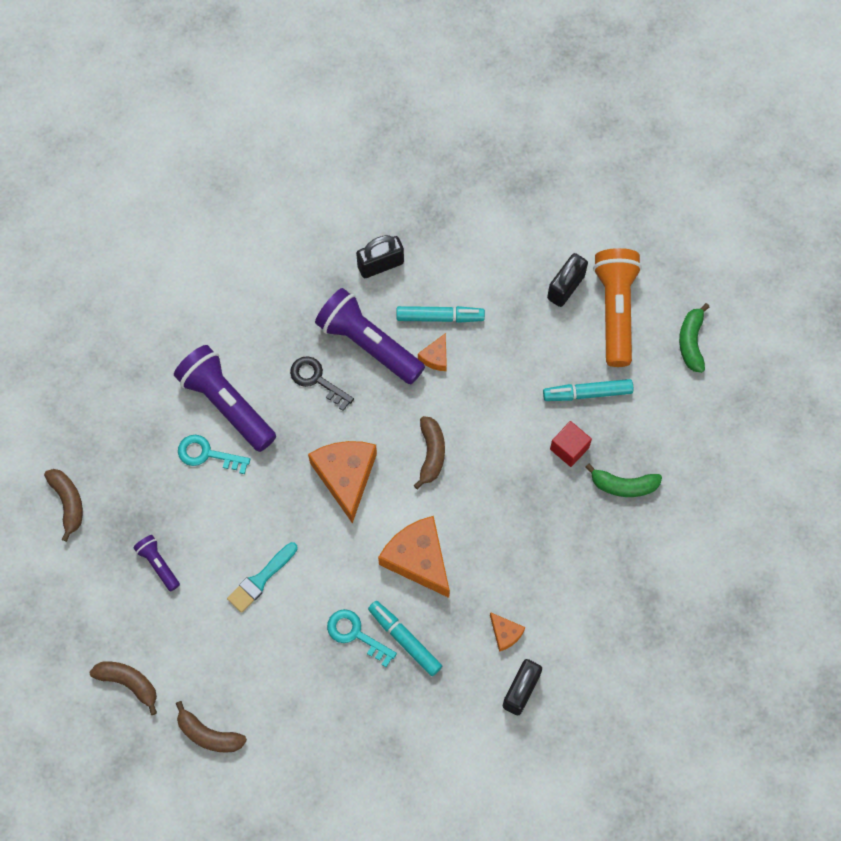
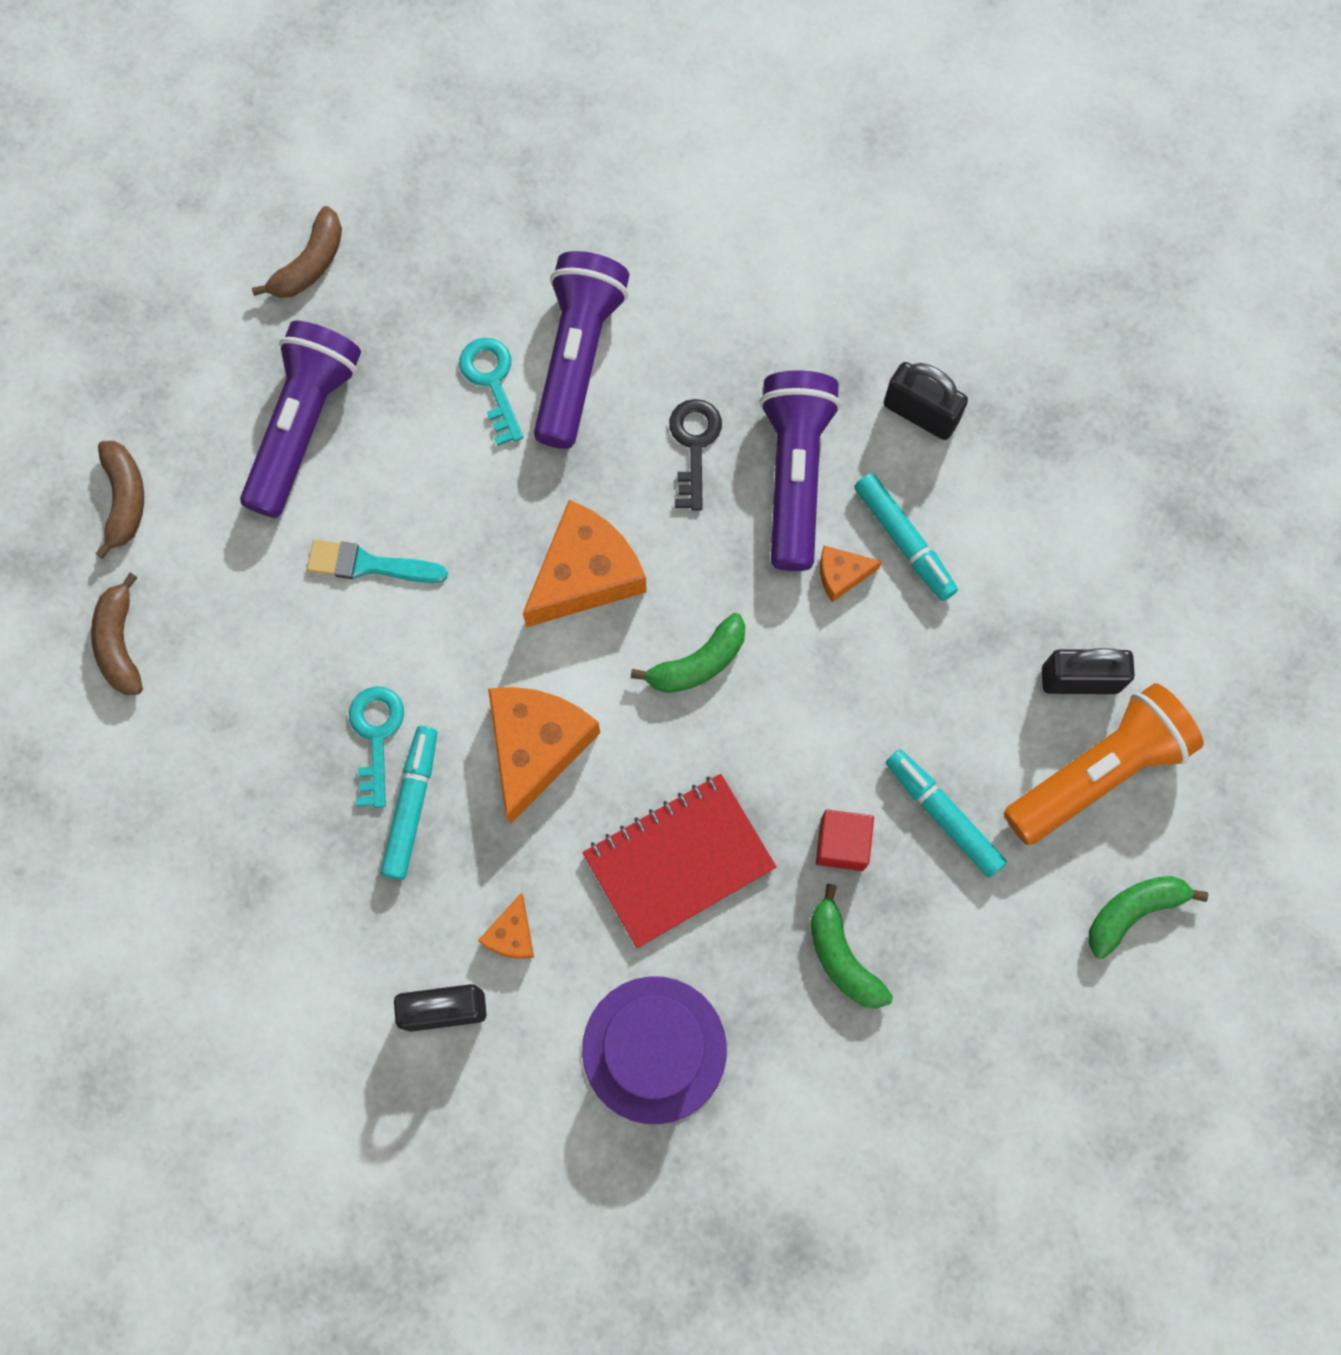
camera: 55 degrees right, 5 degrees up
(158, 564) = (303, 426): purple flashlight -> purple flashlight, size x2.07
(431, 454) = (698, 663): brown banana -> green banana
(524, 529) = (679, 861): none -> red notebook
(608, 602) = (654, 1049): none -> purple hat

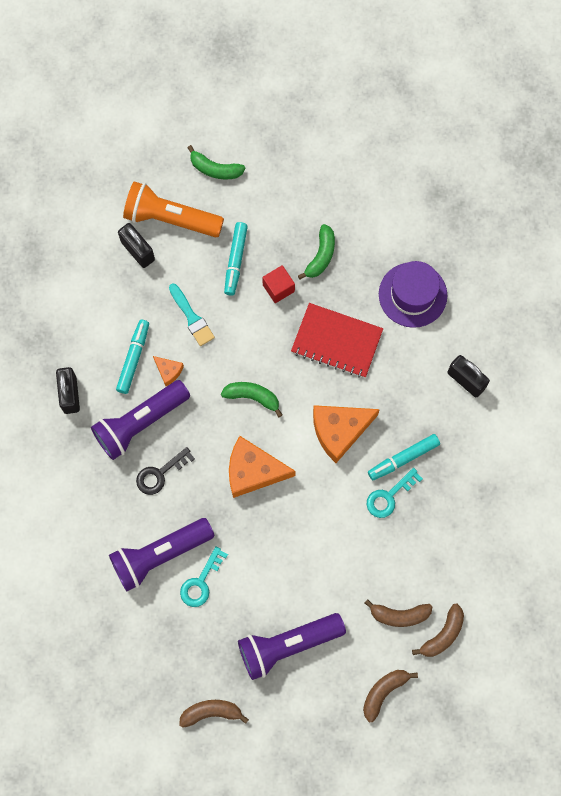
camera: 130 degrees left, 0 degrees up
(202, 606) = (399, 615): none -> brown banana
(369, 564) = (323, 562): turquoise brush -> turquoise brush (192, 317)
(511, 934) = (417, 379): orange cheese -> none

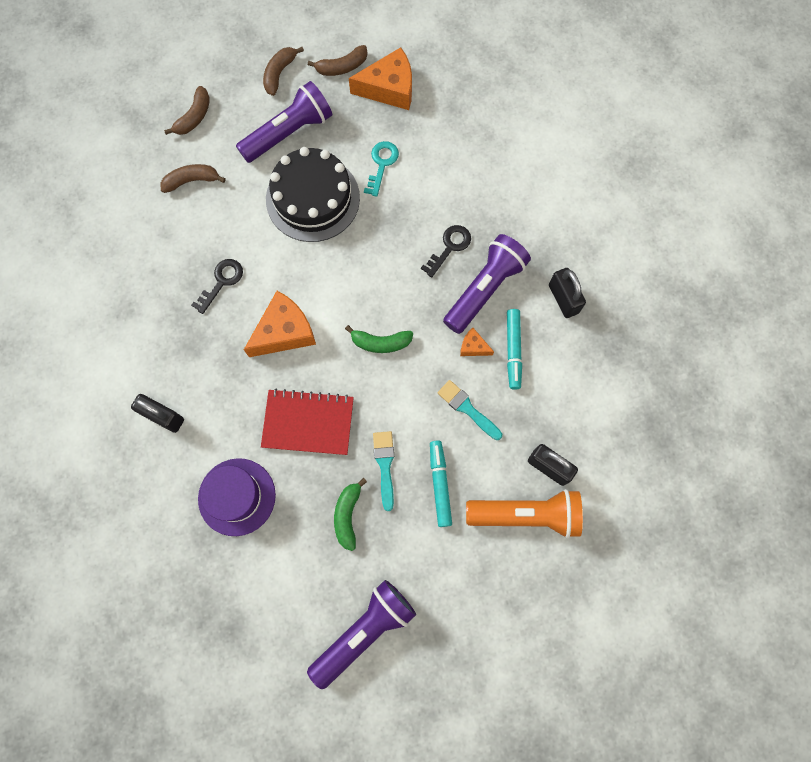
camera: 165 degrees right, 0 degrees up
(160, 555) = (426, 177): purple flashlight -> purple flashlight (364, 631)
(215, 169) = (495, 589): green banana -> none
(253, 471) = (360, 272): orange cheese -> orange cheese (389, 88)
(278, 288) = (385, 465): red cube -> turquoise brush
(280, 562) = (313, 198): none -> black cake
(389, 496) = (222, 281): turquoise key -> black key
(403, 459) = (214, 321): turquoise marker -> none
(443, 634) = (148, 174): brown banana -> brown banana (279, 73)

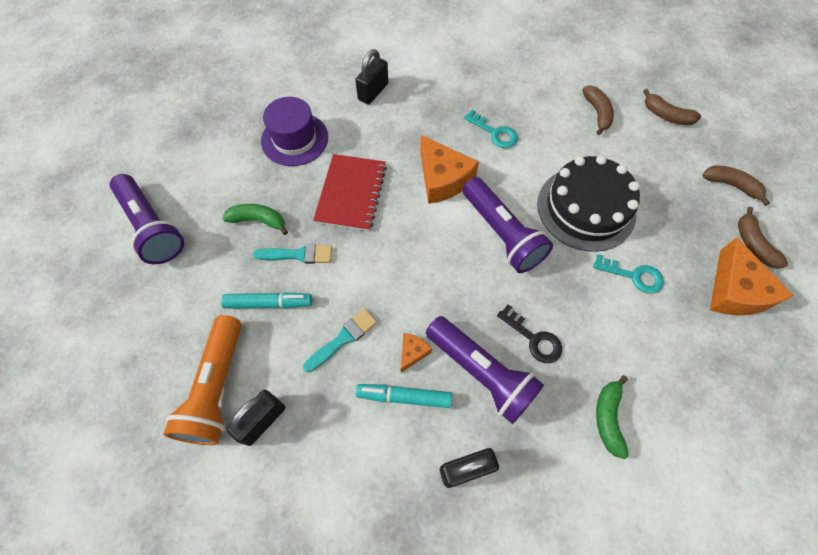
camera: 95 degrees right, 10 degrees down
(222, 281) = (495, 133): black key -> turquoise key
(289, 133) = (660, 191): purple flashlight -> purple flashlight (502, 233)
(380, 343) = (425, 260): green banana -> green banana (608, 418)

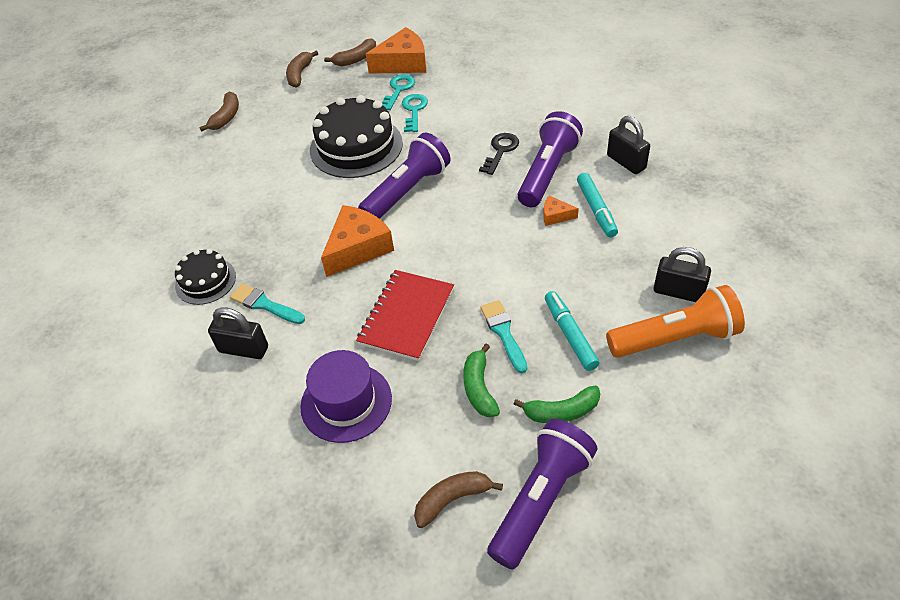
camera: 105 degrees left, 15 degrees down
(343, 338) = (571, 264): turquoise brush -> turquoise brush (264, 304)
(351, 193) = (407, 316): red notebook -> red notebook turned 60 degrees counterclockwise
(451, 79) = (205, 281): none -> black cake
(495, 133) = (282, 225): turquoise key -> turquoise key (398, 90)
(597, 113) = (233, 159): brown banana -> brown banana (452, 499)
(608, 418) = (540, 104): green banana -> green banana (561, 411)

